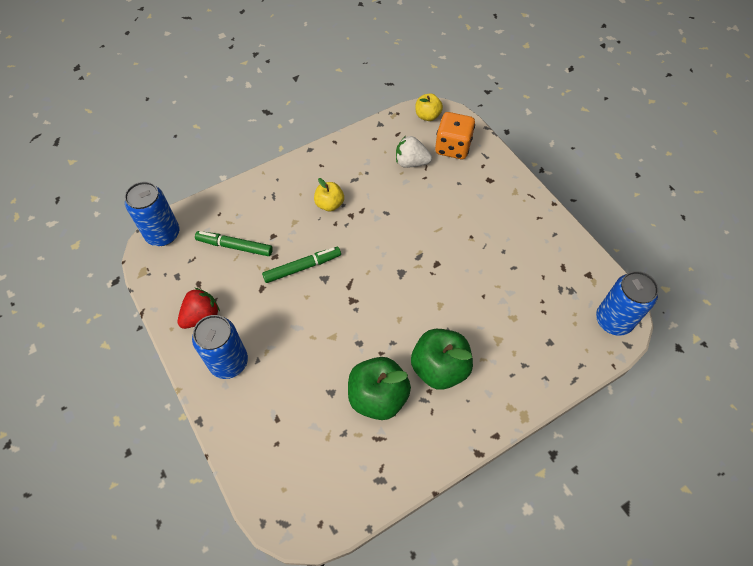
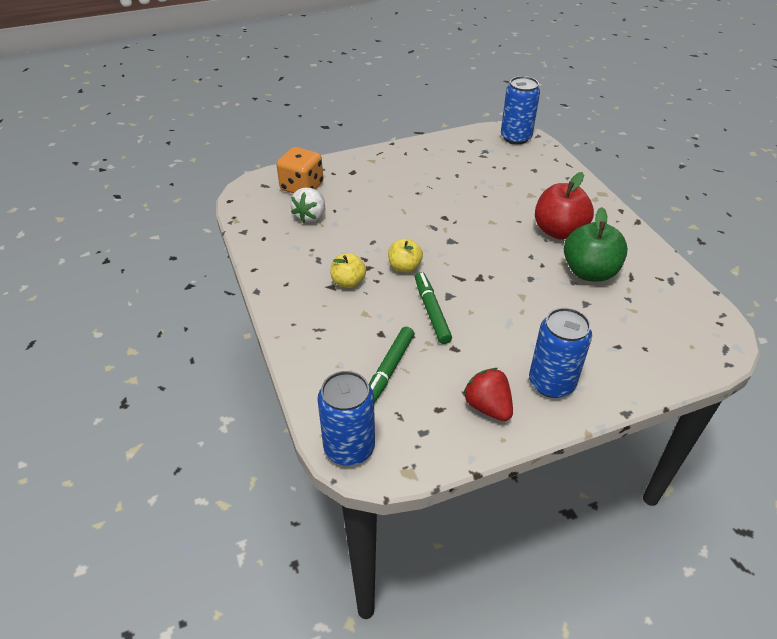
camera: 80 degrees left, 15 degrees down
(427, 116) = (249, 197): yellow apple -> yellow apple (404, 267)
(439, 368) = (558, 231): green apple -> red apple

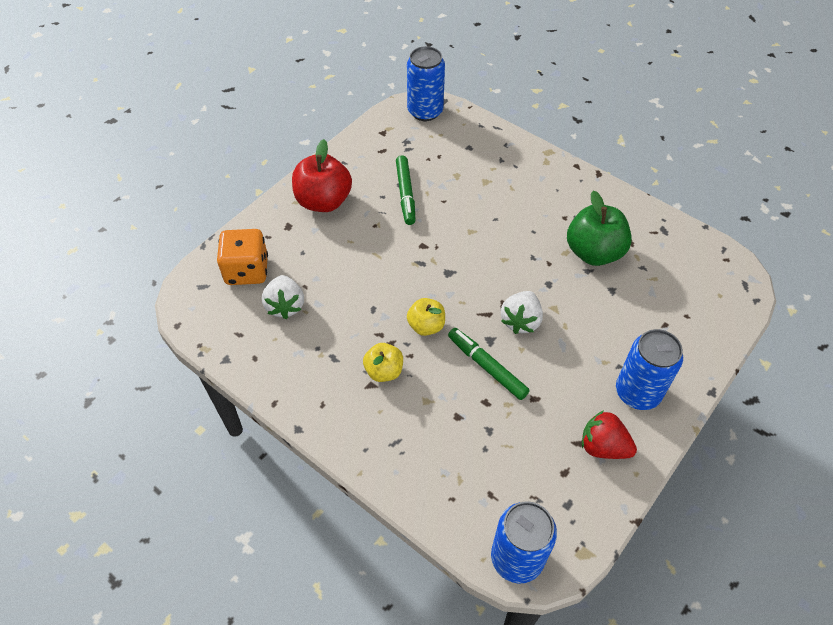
camera: 30 degrees left, 10 degrees up
(389, 370) = (493, 454): green marker -> green marker (405, 194)
(485, 293) = (520, 321): none -> white strawberry
(558, 231) = (538, 215): red apple -> red apple (323, 201)

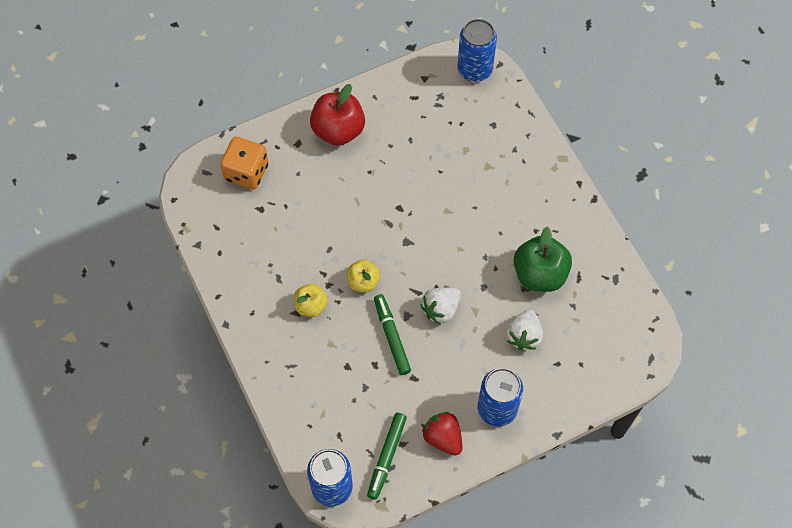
camera: 25 degrees right, 10 degrees up
(285, 306) = (262, 217): white strawberry -> white strawberry (523, 336)
(405, 194) = (411, 151): green marker -> green marker (387, 457)

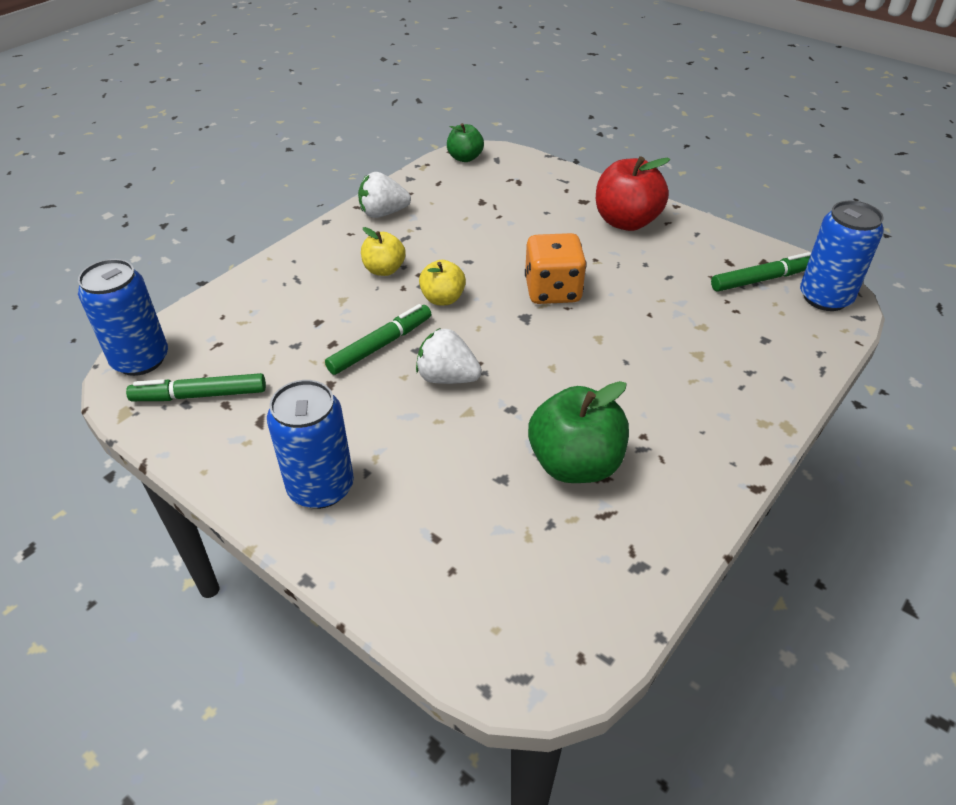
camera: 65 degrees right, 20 degrees down
(191, 193) = (465, 158): none -> green apple
(246, 172) = (518, 181): orange dice -> orange dice (552, 291)
(440, 91) = (761, 279): none -> green marker
(443, 438) = (249, 442): red strawberry -> none
(523, 336) = (460, 479): white strawberry -> white strawberry (383, 213)

